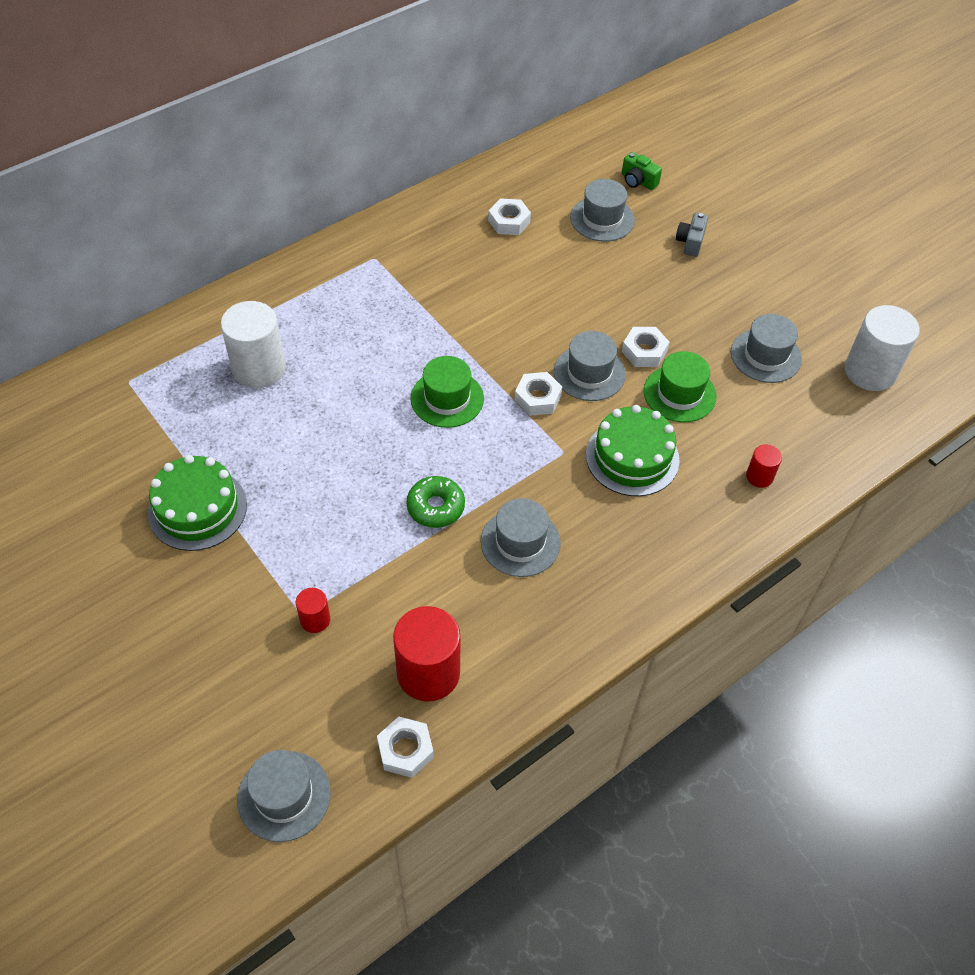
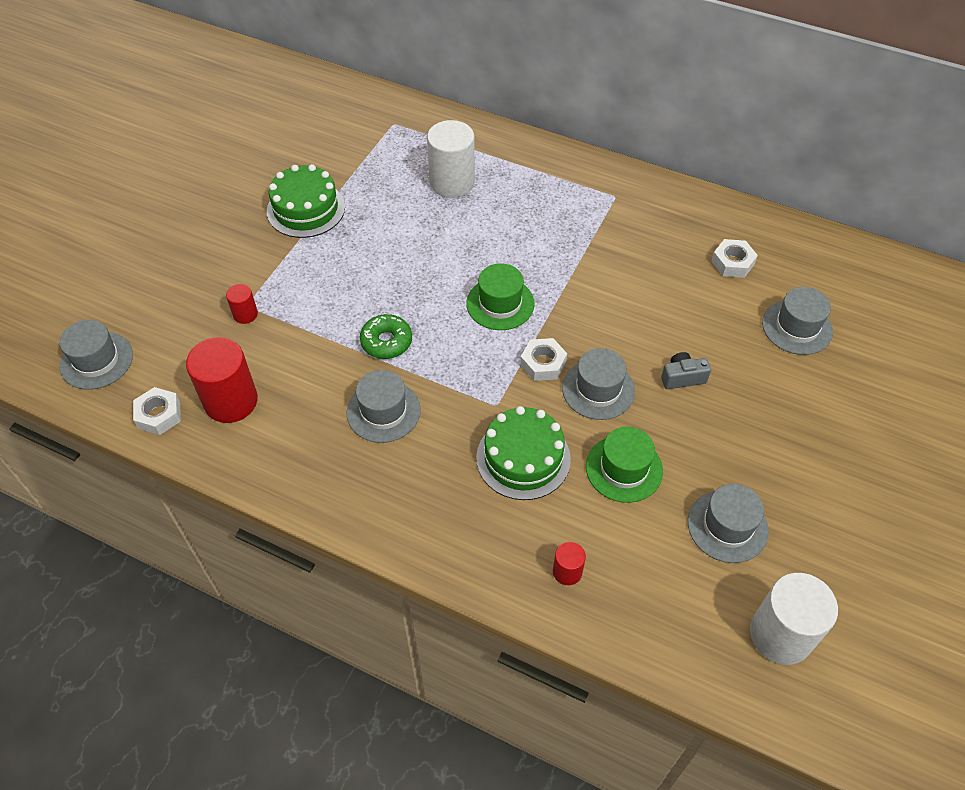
camera: 65 degrees right, 0 degrees up
(638, 181) = (874, 335): green camera -> none
(644, 351) = (655, 422): white nut -> none
(690, 242) = (829, 408): grey camera -> grey camera (682, 378)

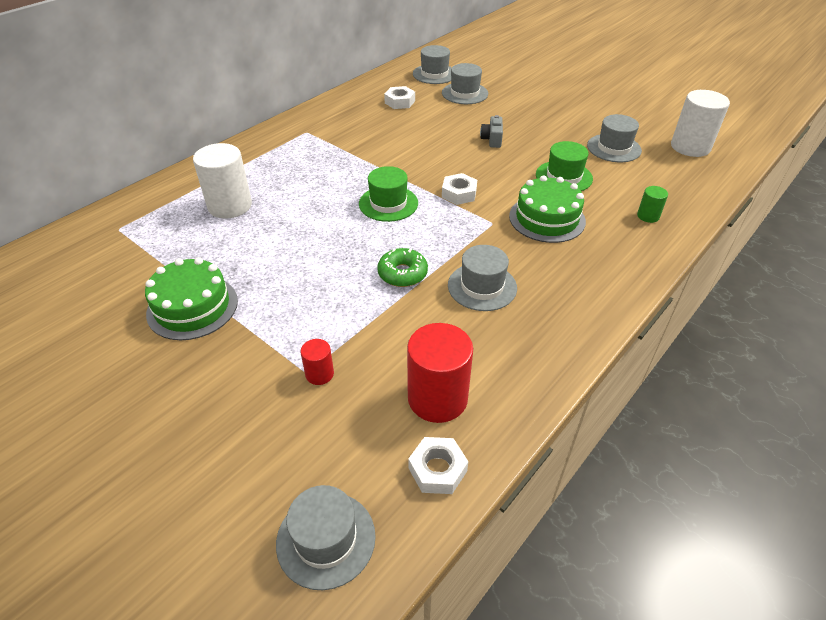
camera: 75 degrees left, 10 degrees down
(567, 572) = (648, 216): red cylinder -> green cylinder
(598, 389) = (492, 174): grey hat -> grey hat (434, 74)

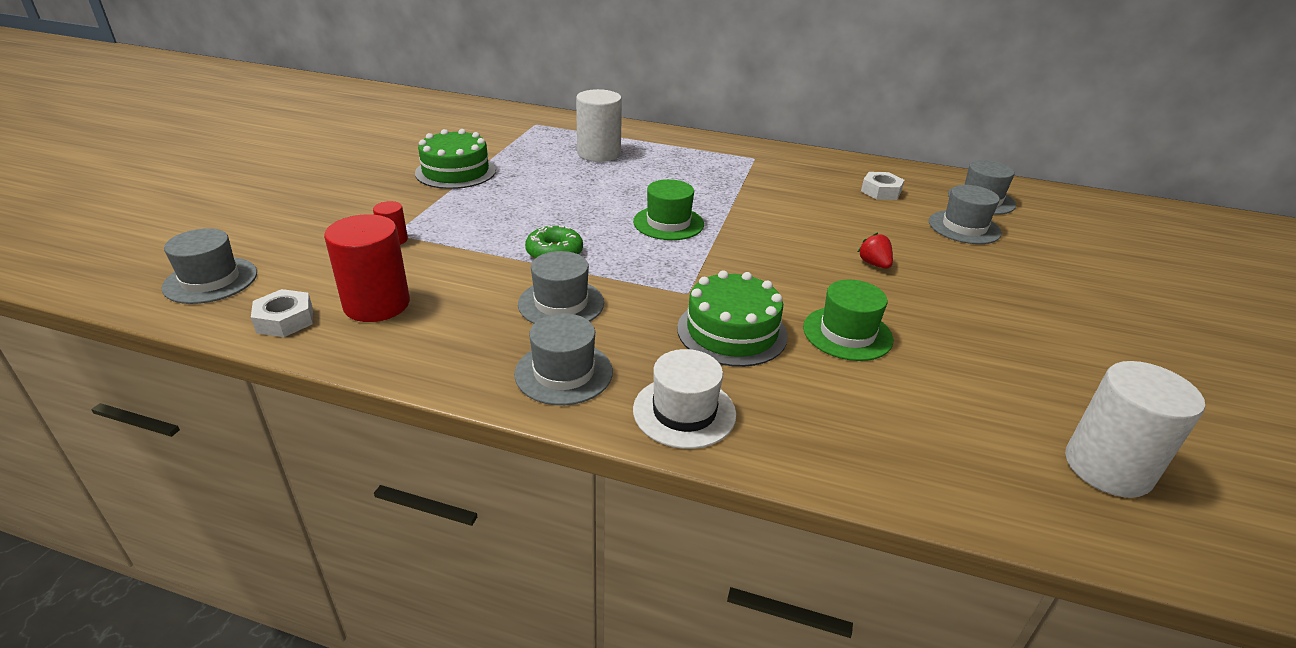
camera: 65 degrees right, 10 degrees down
(459, 193) = (727, 261): white nut -> none
(492, 139) = (874, 264): grey camera -> red strawberry
(614, 148) = (985, 373): grey hat -> grey hat (563, 373)
(624, 262) = (684, 412): none -> white hat
(648, 216) = (822, 427): green cylinder -> none

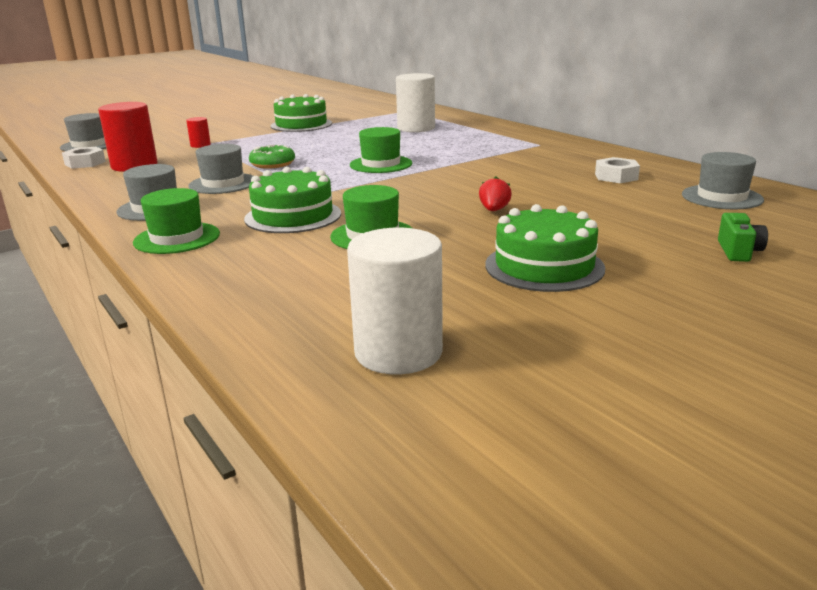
camera: 40 degrees right, 10 degrees down
(684, 412) = (177, 238): white hat -> green hat
(964, 227) = (649, 208): grey hat -> none
(1018, 323) = (544, 266): none -> green cake
(1082, 261) = (738, 251): none -> green camera

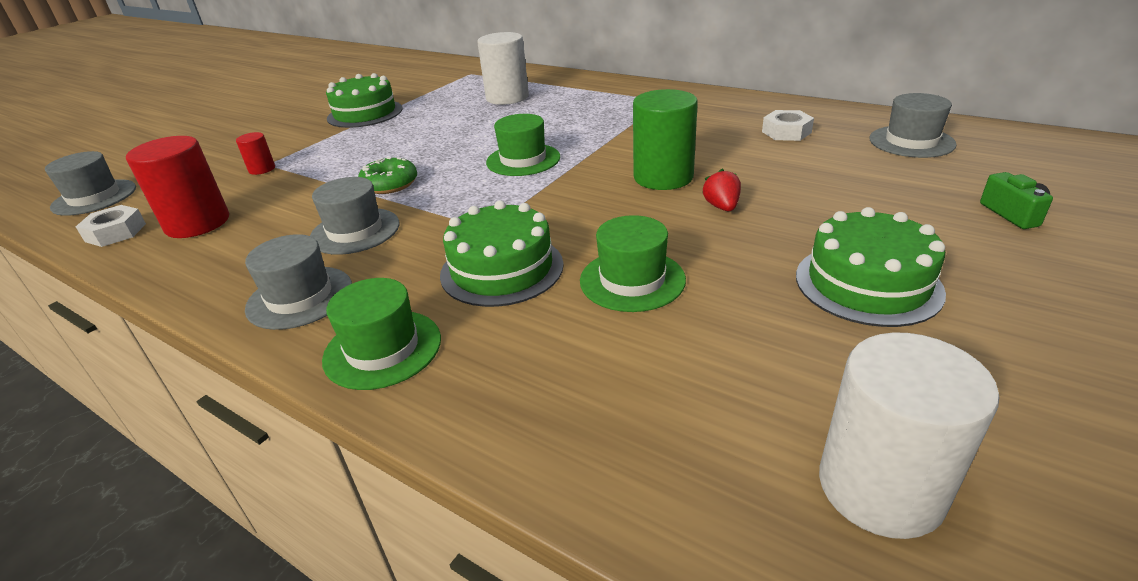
camera: 20 degrees left, 10 degrees up
(472, 188) = (663, 177): none -> green cylinder

